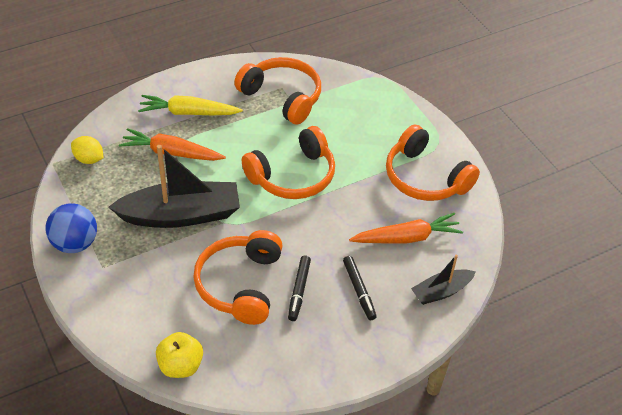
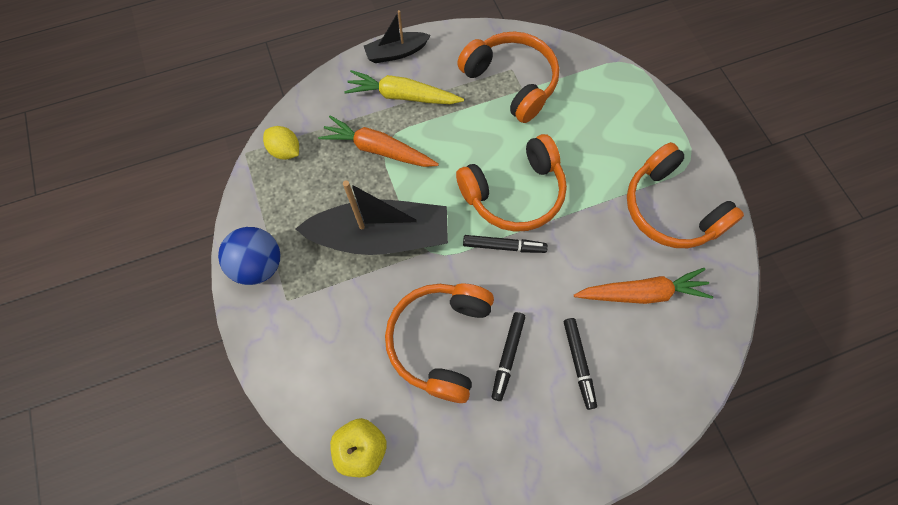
camera: 10 degrees right, 20 degrees up
(288, 214) = (504, 246): none -> black marker
(441, 291) = (677, 375): black boat -> black boat (396, 53)

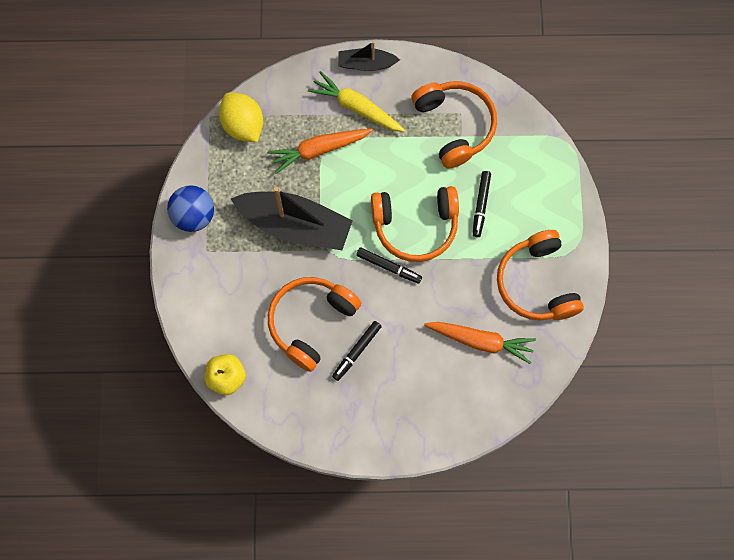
camera: 20 degrees right, 5 degrees up
(285, 151) = (243, 125): yellow lemon -> yellow lemon, size x1.56
(378, 149) = (319, 150): orange carrot -> orange carrot turned 60 degrees counterclockwise
(578, 363) = (407, 375): black marker -> black marker (481, 205)

